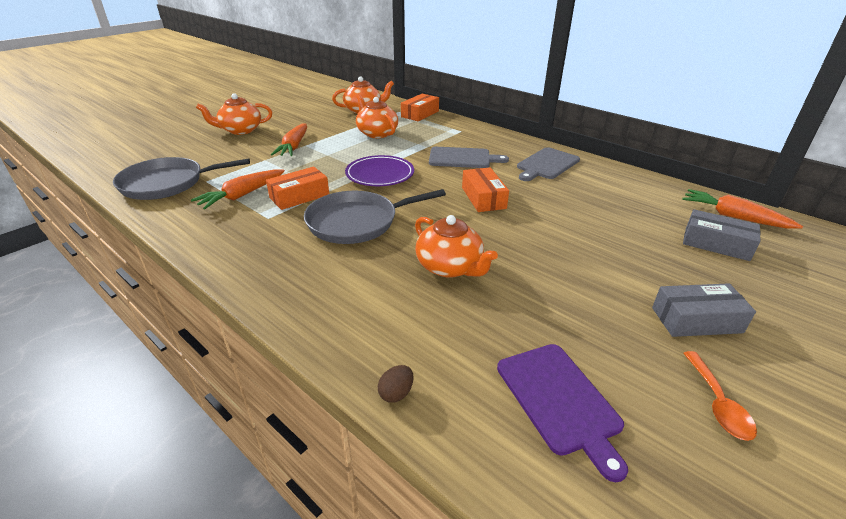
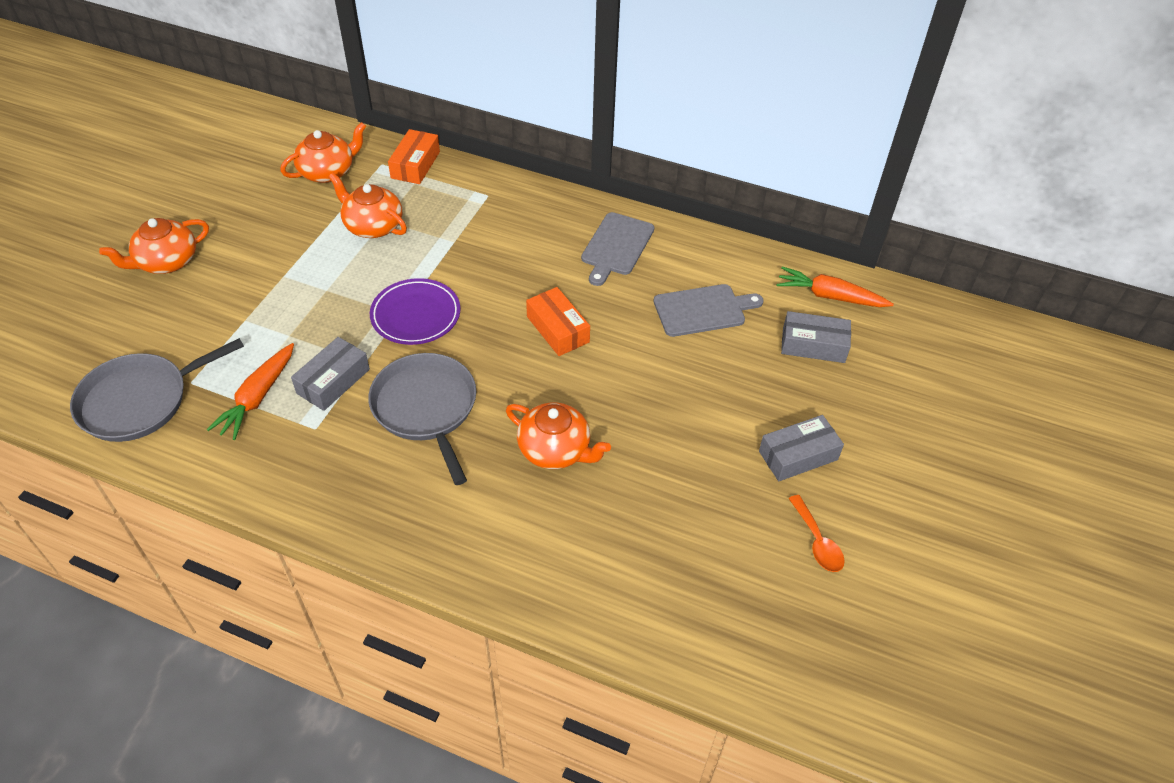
camera: 20 degrees left, 15 degrees up
(294, 146) = (269, 282): orange carrot -> none
(299, 196) = (333, 381): orange box -> grey box
(357, 222) = (426, 408): grey pan -> grey pan turned 105 degrees clockwise
(396, 393) = (558, 611): brown egg -> none
(462, 158) = (509, 257): grey cutting board -> grey cutting board (703, 310)
(560, 400) = (695, 576): purple cutting board -> none

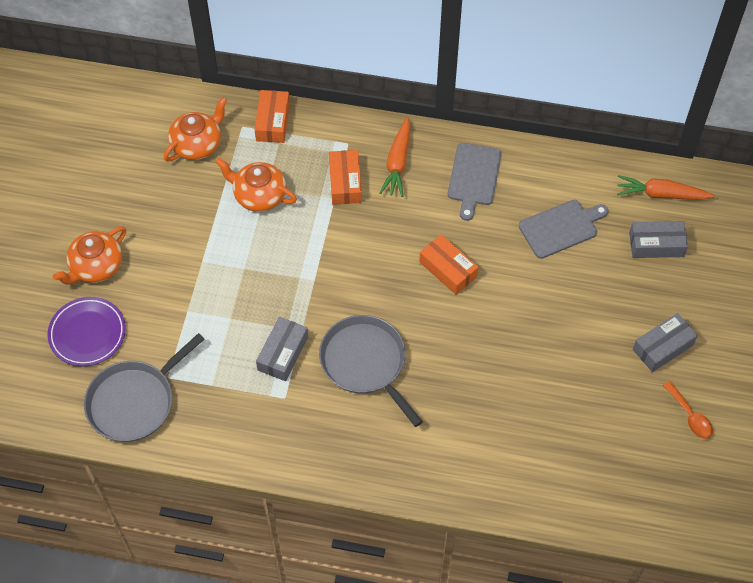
camera: 10 degrees left, 10 degrees up
(258, 397) = (228, 380): orange carrot -> orange carrot (398, 163)
(416, 315) = (327, 278): purple plate -> purple plate (87, 333)
(471, 229) = (345, 182): none -> orange box
(555, 450) = (477, 379): orange teapot -> none

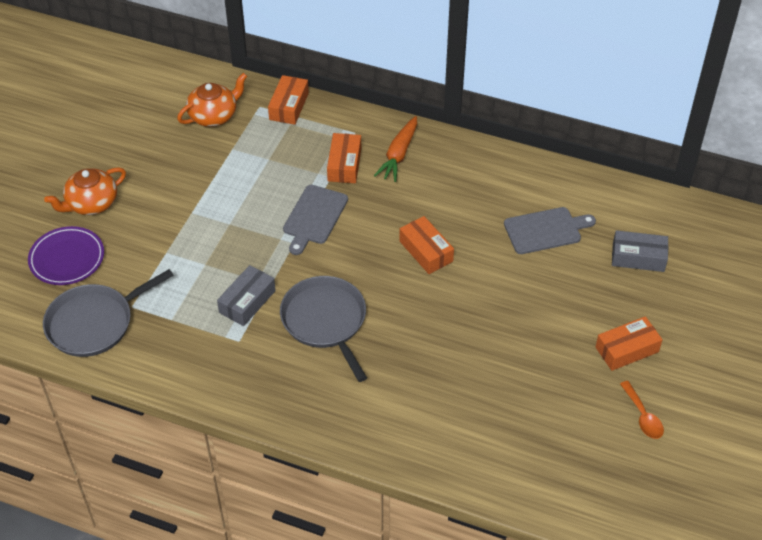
camera: 10 degrees right, 10 degrees down
(259, 195) = (260, 165): orange teapot -> none
(474, 177) = (469, 176): grey cutting board -> grey cutting board (314, 217)
(661, 194) = (651, 214): orange carrot -> none
(662, 347) = (627, 349): grey box -> orange box

